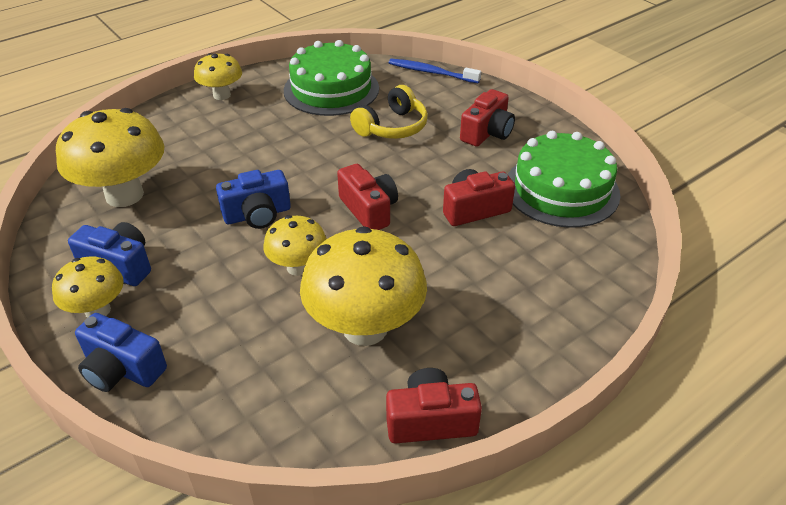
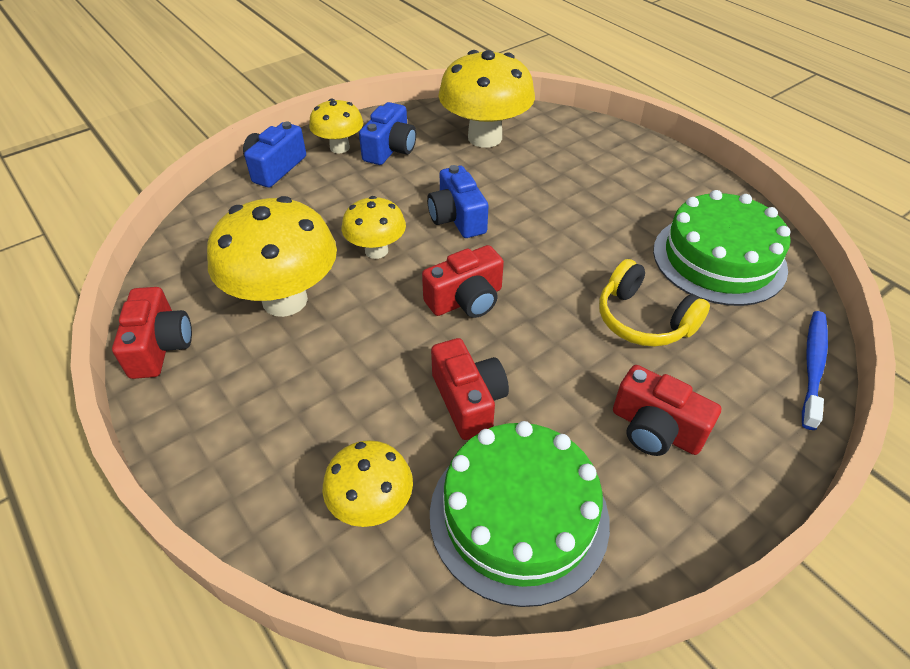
camera: 90 degrees right, 5 degrees up
(222, 95) = (672, 173): yellow mushroom -> yellow mushroom (372, 505)

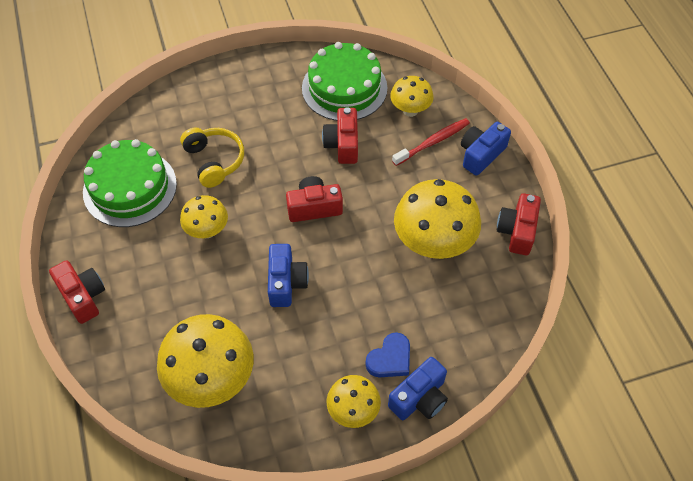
camera: 160 degrees left, 10 degrees up
(313, 187) = (390, 359): none -> blue heart
(314, 451) = (433, 142): none -> red toothbrush
(376, 251) = (359, 268): yellow mushroom -> yellow mushroom (207, 230)
(390, 149) = (307, 391): blue camera -> blue camera (481, 154)
(655, 429) = (255, 103): red camera -> red camera (83, 296)
(813, 366) = (146, 108): blue toothbrush -> none

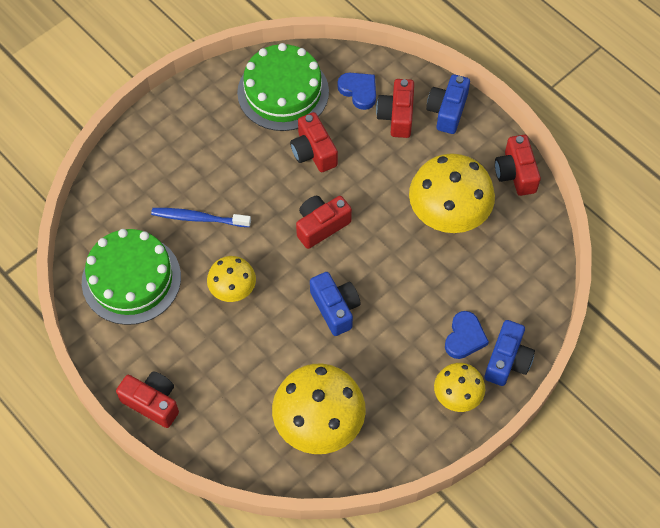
camera: 25 degrees left, 5 degrees up
(214, 161) = (198, 218): yellow headphones -> blue toothbrush
(410, 110) = (359, 91): yellow mushroom -> blue heart
(433, 142) = (397, 116): red toothbrush -> red camera

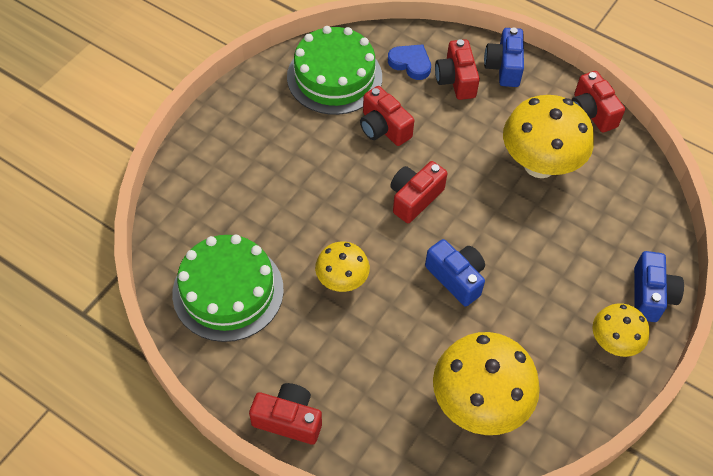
camera: 15 degrees left, 5 degrees down
(198, 218) = (283, 215): blue toothbrush -> none
(464, 337) = (599, 281): blue heart -> none

